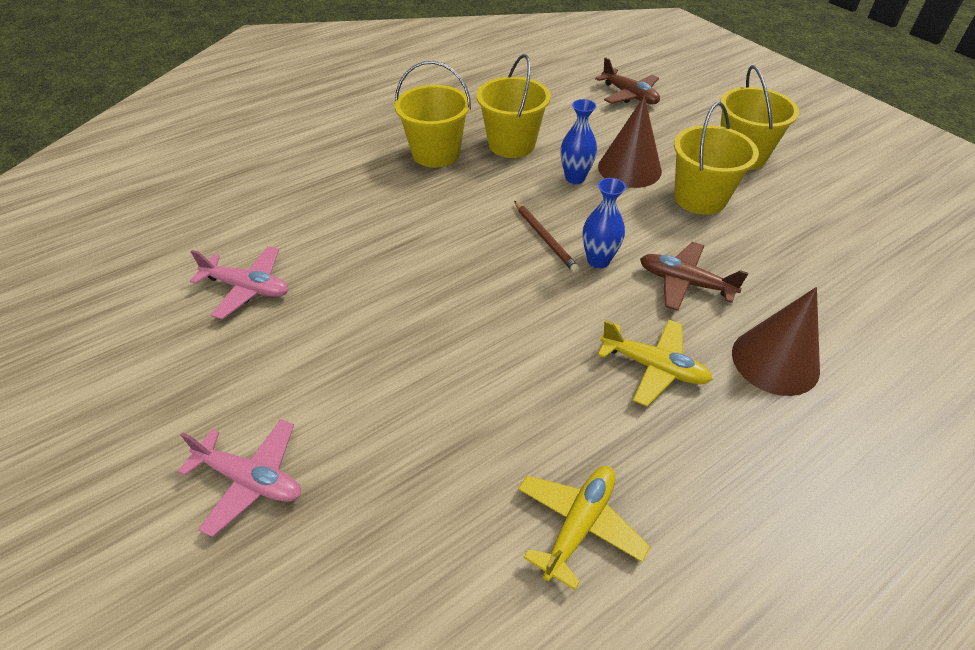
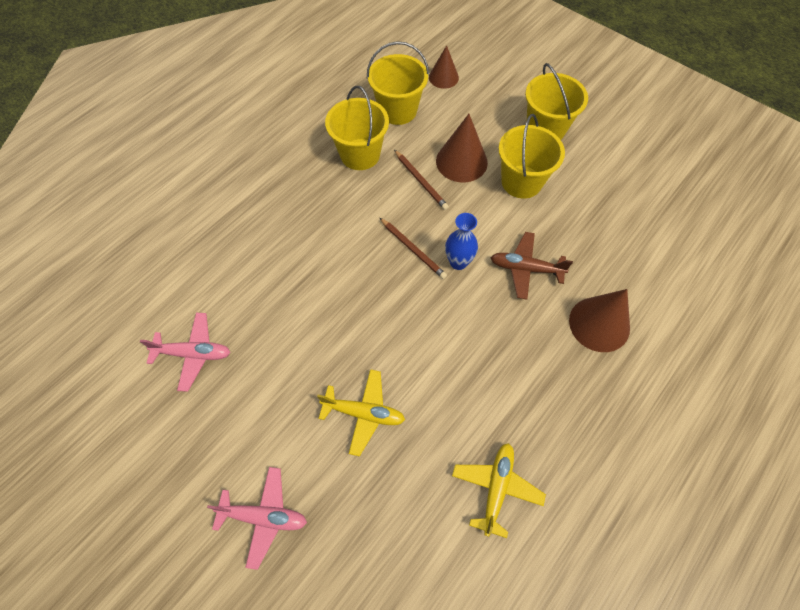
camera: 15 degrees left, 15 degrees up
(436, 153) = (299, 178): yellow bucket -> yellow bucket (398, 110)
(575, 178) = (421, 181): blue vase -> brown pencil
(629, 95) = (443, 77): brown plane -> brown cone
(653, 367) = (518, 350): yellow plane -> yellow plane (363, 413)

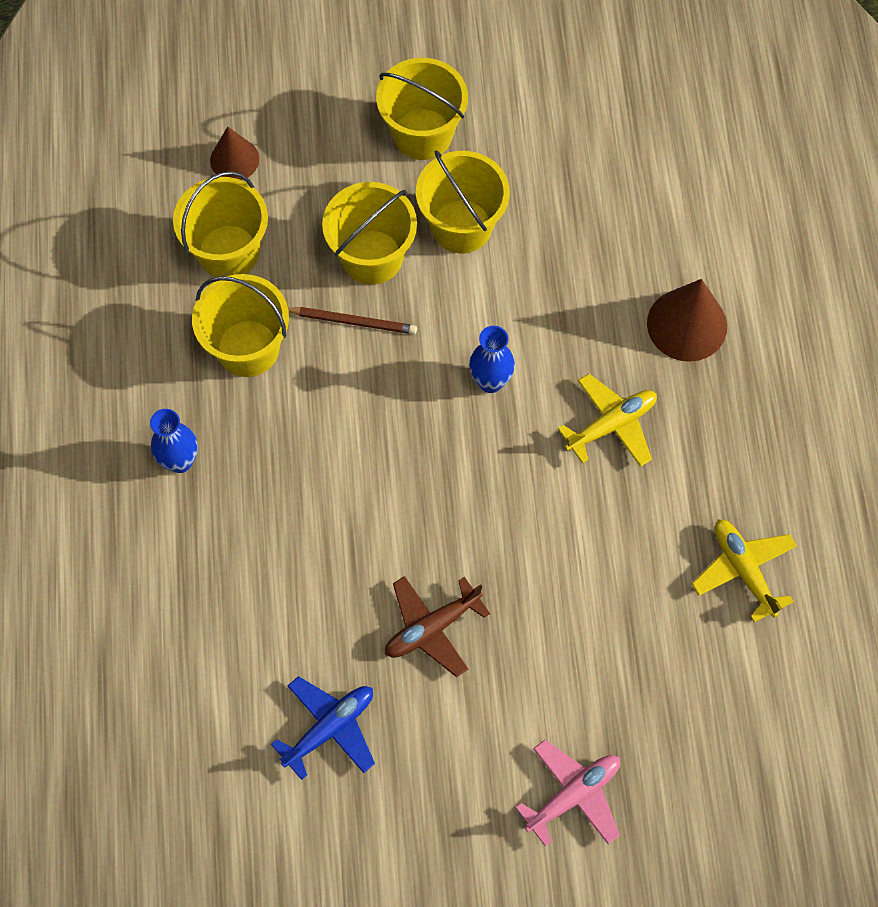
camera: 45 degrees left, 5 degrees up
(193, 353) = (329, 728): pink plane -> blue plane
(275, 176) = (180, 461): none -> blue vase
(363, 413) = (561, 620): yellow plane -> yellow plane (611, 425)
(413, 249) = (429, 409): brown pencil -> none
(461, 161) = (372, 257): brown cone -> yellow bucket
(526, 269) = (564, 327): brown plane -> brown plane (432, 628)

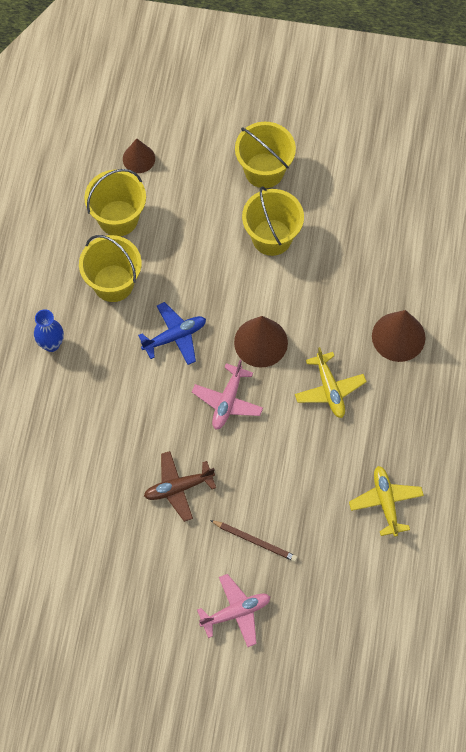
camera: 15 degrees right, 0 degrees up
(329, 728) = (97, 533): blue plane -> blue plane (174, 336)
(353, 321) = (184, 282): brown pencil -> brown pencil (255, 541)
(372, 257) = (208, 243): yellow bucket -> none
(467, 480) = (227, 401): none -> pink plane
(490, 381) = (261, 342): blue vase -> brown cone
(611, 425) = (329, 389): yellow plane -> yellow plane turned 90 degrees clockwise

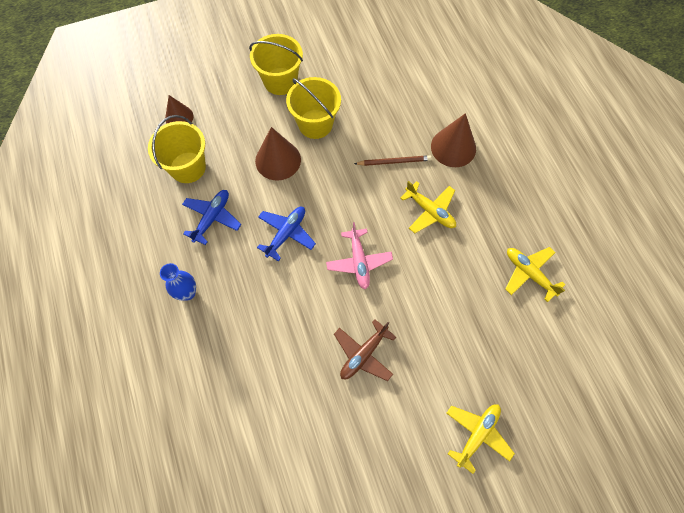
camera: 30 degrees left, 0 degrees up
(113, 283) = (212, 218): yellow bucket -> blue plane
(235, 612) = (477, 434): pink plane -> yellow plane
(255, 541) = (452, 363): brown pencil -> brown pencil (394, 161)
(261, 342) = (356, 203): brown cone -> brown cone (278, 160)

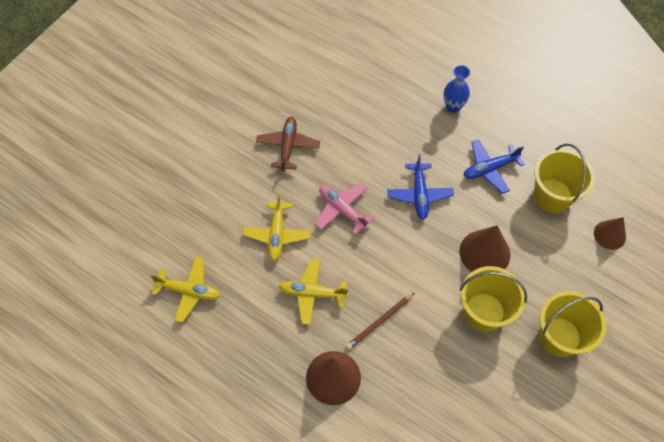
camera: 145 degrees right, 5 degrees down
(212, 218) = (490, 169): blue plane -> blue plane turned 75 degrees clockwise
(477, 434) = (169, 145): yellow plane -> yellow plane (277, 234)

